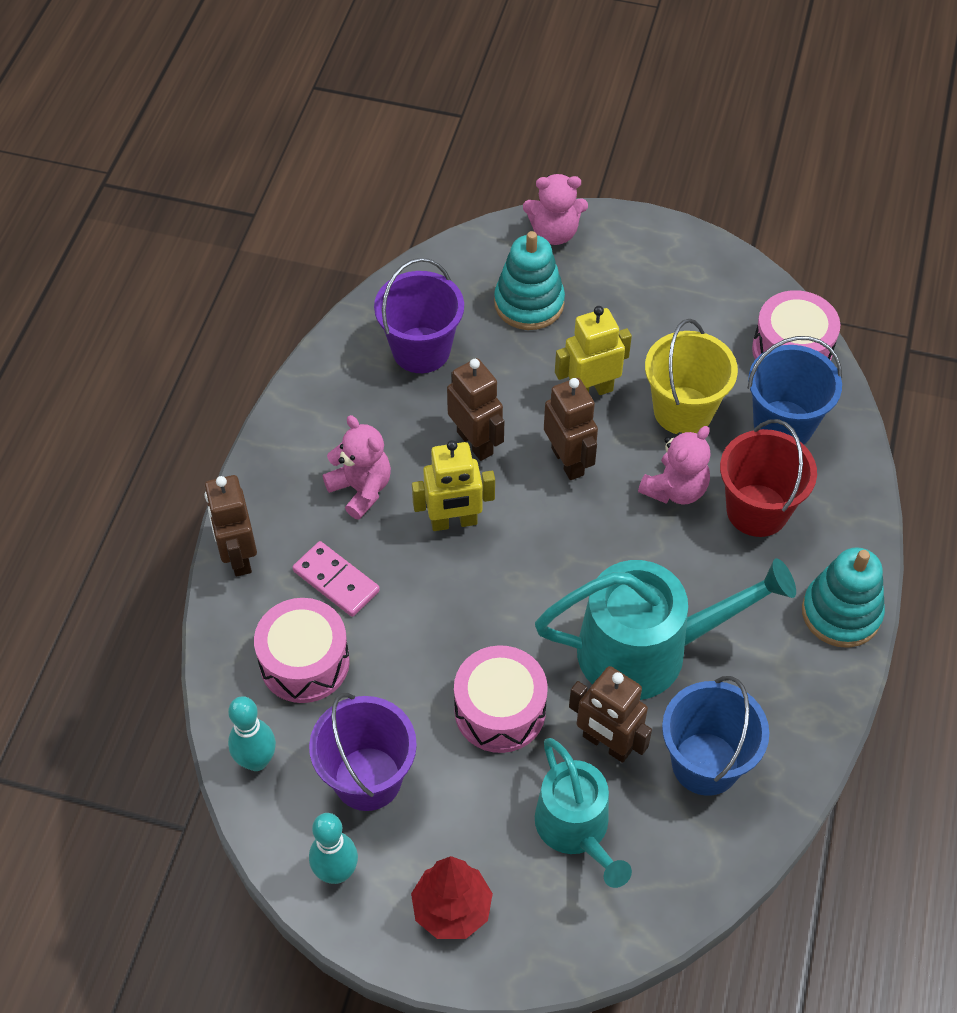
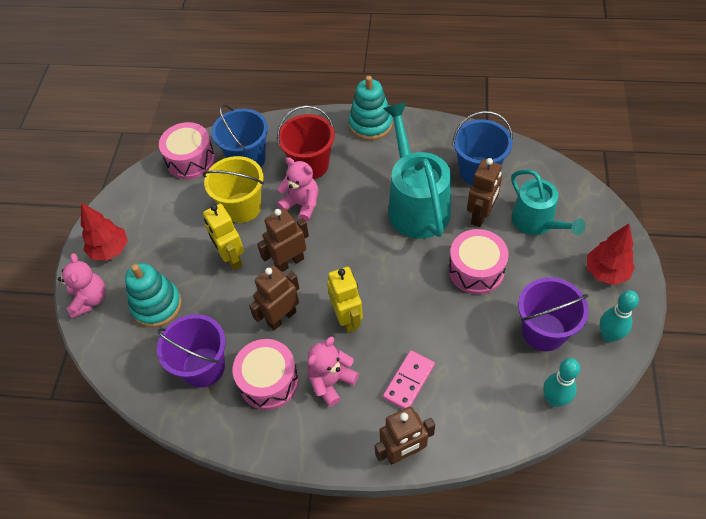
camera: 95 degrees left, 0 degrees up
(304, 662) = (475, 387): pink drum -> pink drum (268, 381)
(576, 829) = (536, 222): turquoise watering can -> turquoise watering can turned 90 degrees clockwise
(632, 253) = (110, 250): none -> red tree

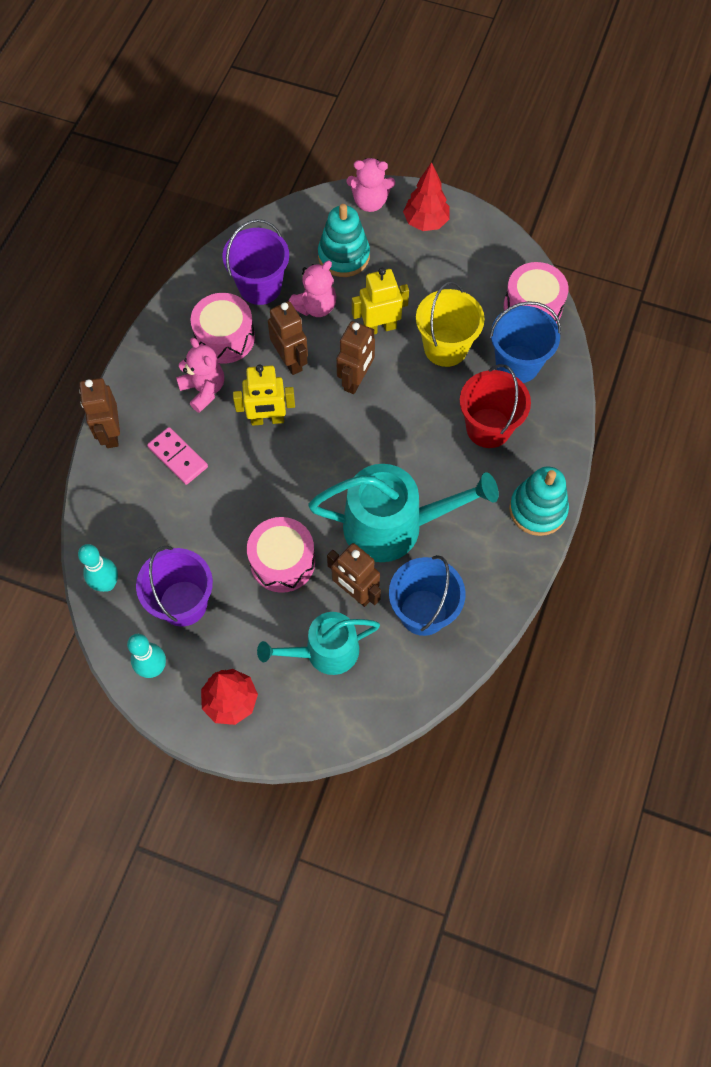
camera: 100 degrees right, 10 degrees up
(289, 262) = (356, 380): brown robot -> brown robot turned 45 degrees clockwise
(302, 204) = (431, 407): pink teddy bear -> pink teddy bear (315, 306)

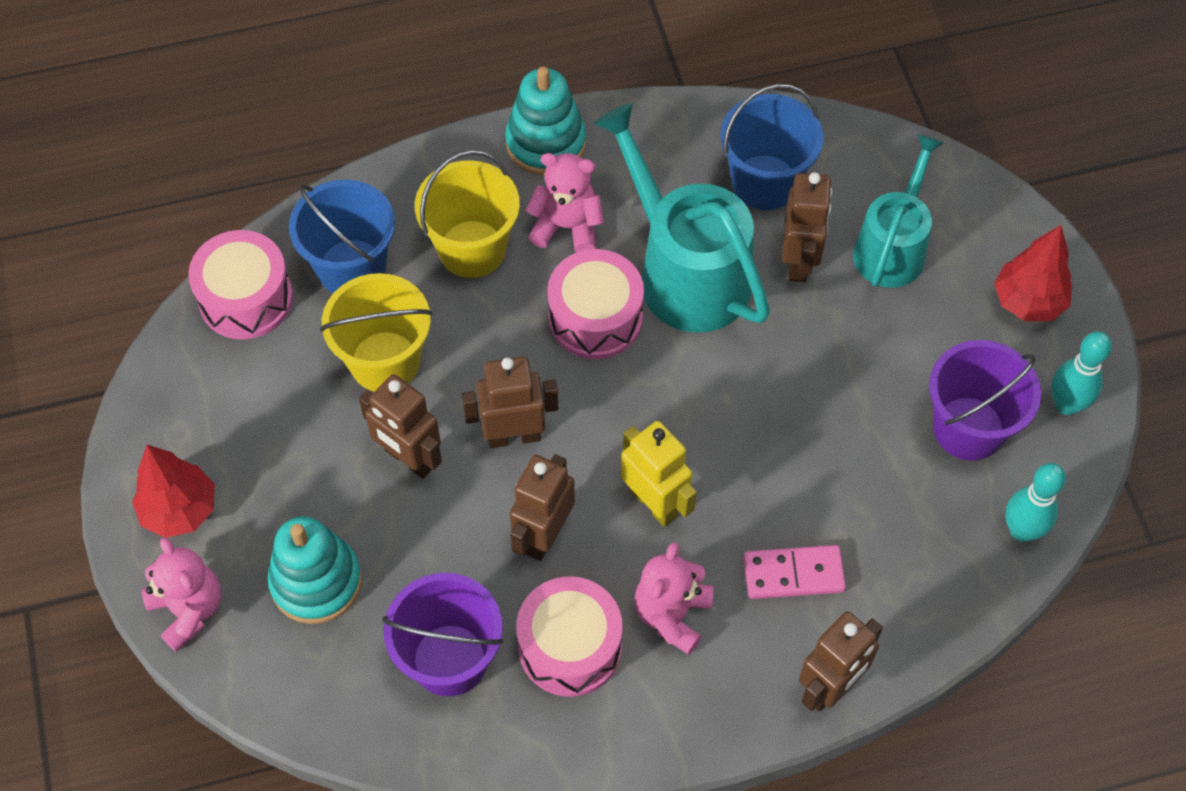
camera: 125 degrees left, 5 degrees down
(178, 457) = (793, 574): pink domino -> pink domino turned 75 degrees clockwise
(282, 561) = (827, 358): pink drum -> pink drum (595, 318)
(315, 306) = (431, 562): pink teddy bear -> pink teddy bear (567, 227)
(325, 651) = (892, 247): turquoise watering can -> turquoise watering can turned 105 degrees counterclockwise
(379, 327) = (409, 459): yellow robot -> brown robot
(488, 428) = (472, 249): red bucket -> yellow bucket

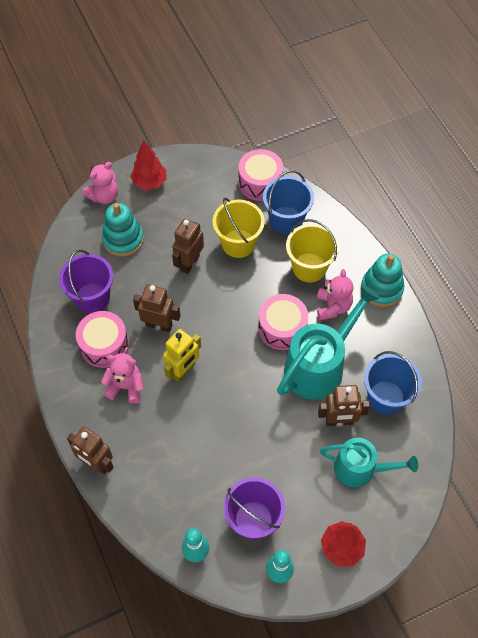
camera: 80 degrees right, 0 degrees up
(513, 436) = (209, 303): brown robot -> none
(793, 574) = (155, 439): pink domino -> none

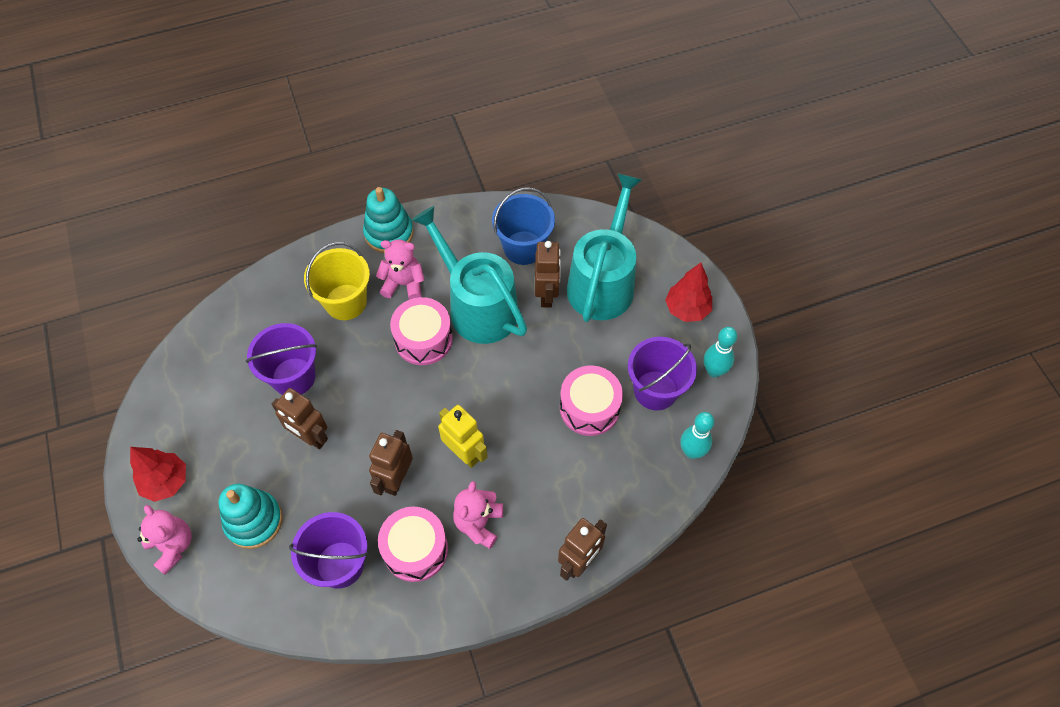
camera: 85 degrees left, 0 degrees up
(238, 243) = (293, 377): yellow bucket -> purple bucket
(260, 182) = (205, 344): pink drum -> pink drum (589, 408)
(286, 220) = (271, 320): blue bucket -> none
(360, 469) = (603, 282): turquoise watering can -> turquoise watering can, size x1.54

